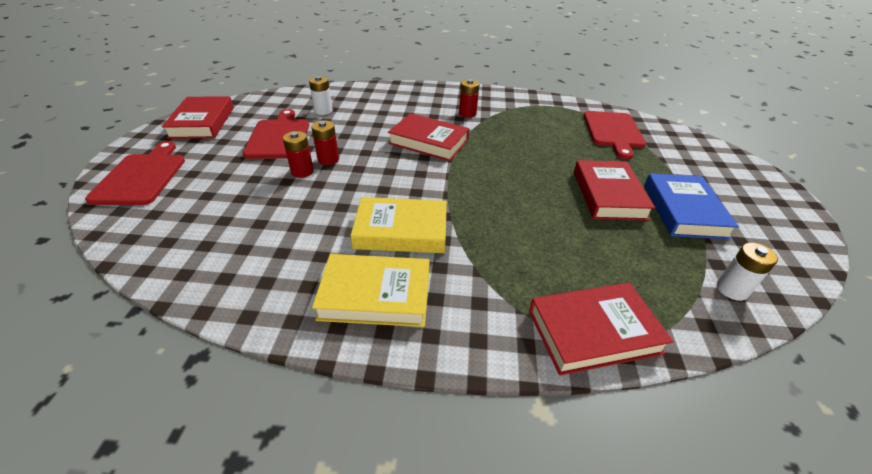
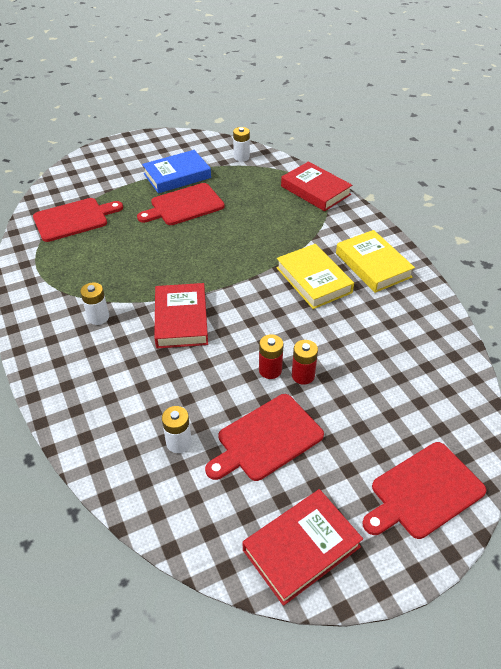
camera: 120 degrees left, 5 degrees up
(467, 113) = (98, 317): red battery -> white battery
(608, 195) = (184, 205): red book -> red cutting board

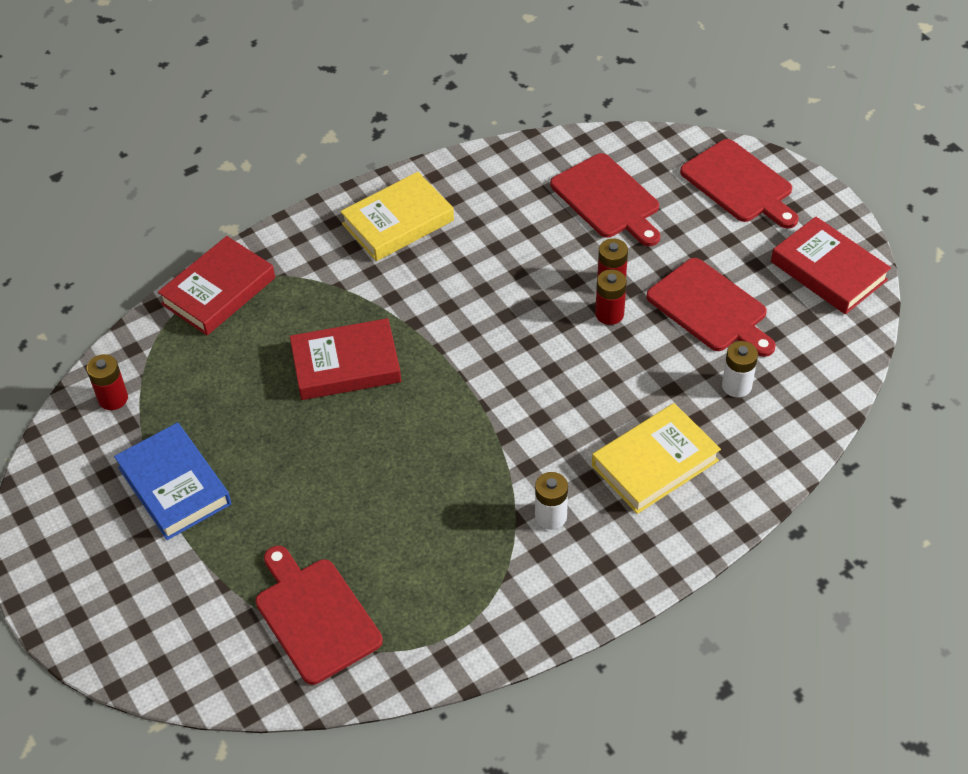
camera: 95 degrees left, 5 degrees up
(181, 319) = (538, 417): red book -> red book (346, 365)
(184, 205) = (267, 459): red cutting board -> red cutting board (607, 199)
(241, 157) = (113, 398): white battery -> red battery
(313, 280) = (437, 282): yellow book -> yellow book (655, 463)

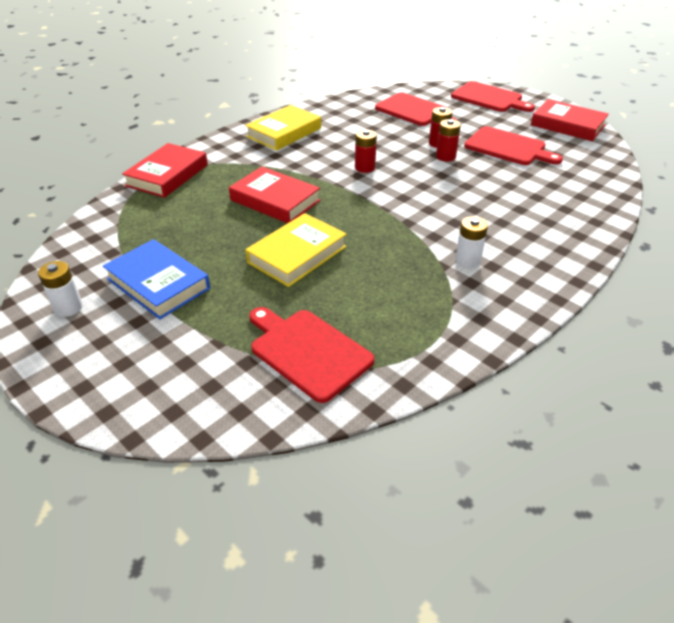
camera: 15 degrees left, 10 degrees down
(113, 398) = (95, 239): red battery -> red battery (365, 168)
(346, 365) = (275, 200): red book -> red book turned 60 degrees clockwise
(655, 463) = (523, 222): yellow book -> yellow book (297, 254)
(736, 386) = (550, 179): white battery -> white battery (68, 308)

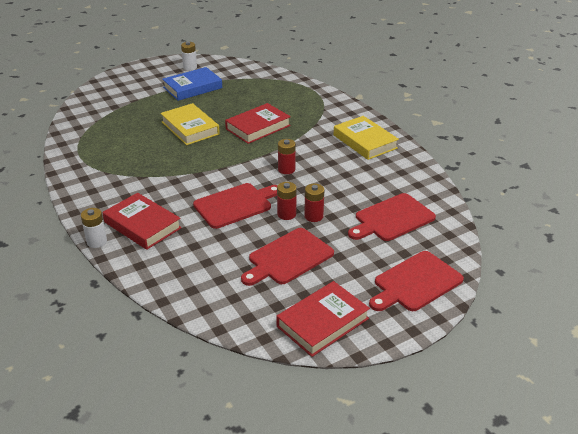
camera: 105 degrees right, 5 degrees down
(167, 175) = (312, 93): red book -> red book (142, 225)
(308, 351) = (107, 122): red cutting board -> red cutting board (235, 205)
(467, 260) = (138, 187): white battery -> white battery (97, 242)

